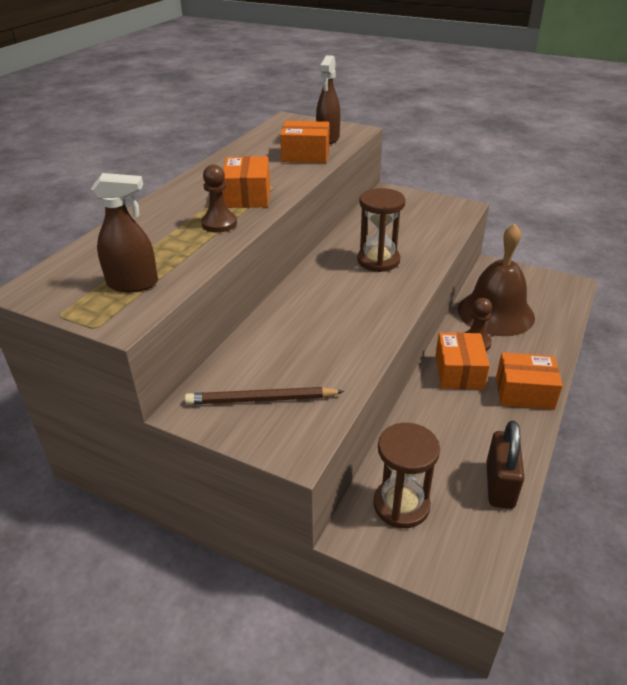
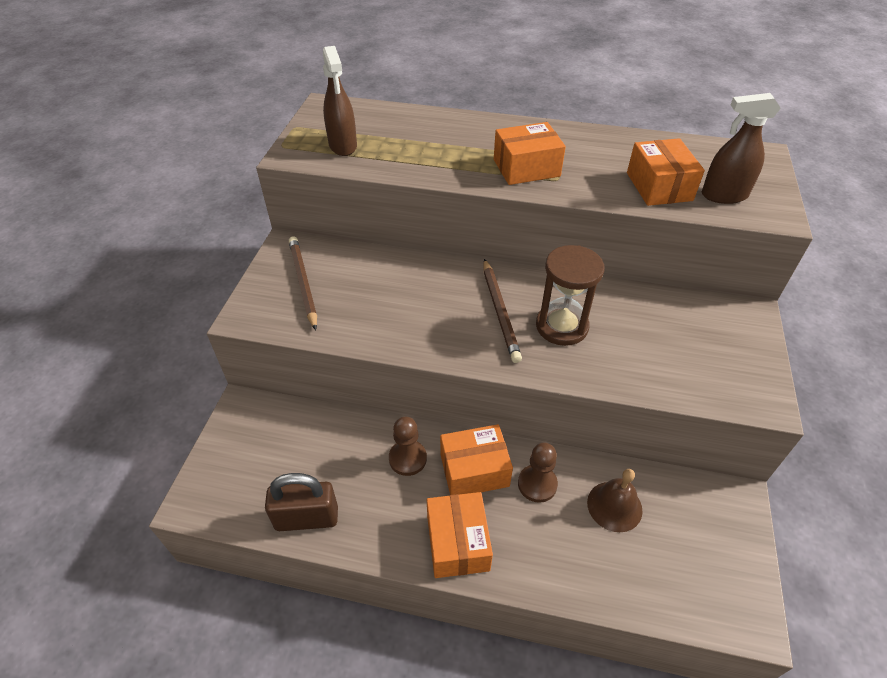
camera: 75 degrees right, 10 degrees up
(219, 223) = (460, 164): brown pawn -> brown pawn (407, 458)
(352, 285) = (500, 311): none -> brown pencil
(401, 505) = (274, 436): brown hourglass -> none
(495, 313) = (614, 506): brown bell -> brown bell, size x0.52

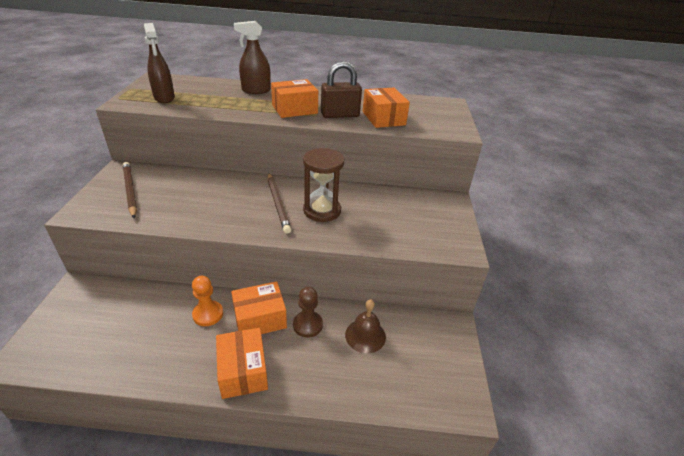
camera: 10 degrees left, 10 degrees down
(307, 518) = (118, 363): brown padlock -> brown padlock (340, 115)
(407, 458) = (208, 314): brown pawn -> orange pawn
(723, 195) = (425, 122): brown spray bottle -> brown spray bottle (256, 91)

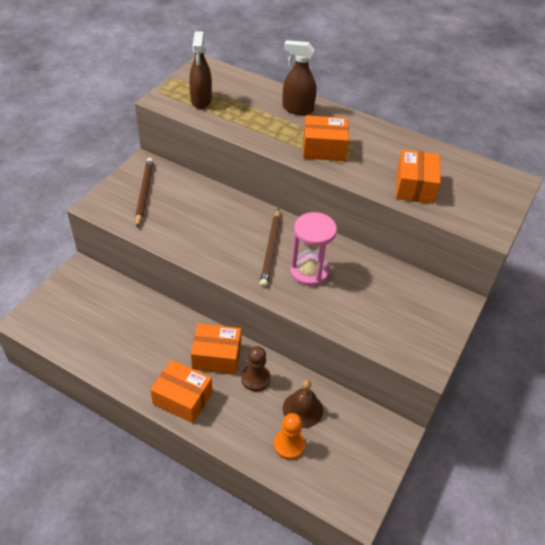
camera: 25 degrees right, 10 degrees up
(208, 314) = (175, 335): orange pawn -> orange pawn (289, 445)
(243, 371) = (183, 398): orange box -> orange box turned 75 degrees counterclockwise
(322, 210) = (309, 271): brown hourglass -> pink hourglass
(340, 115) = (368, 169): brown padlock -> none

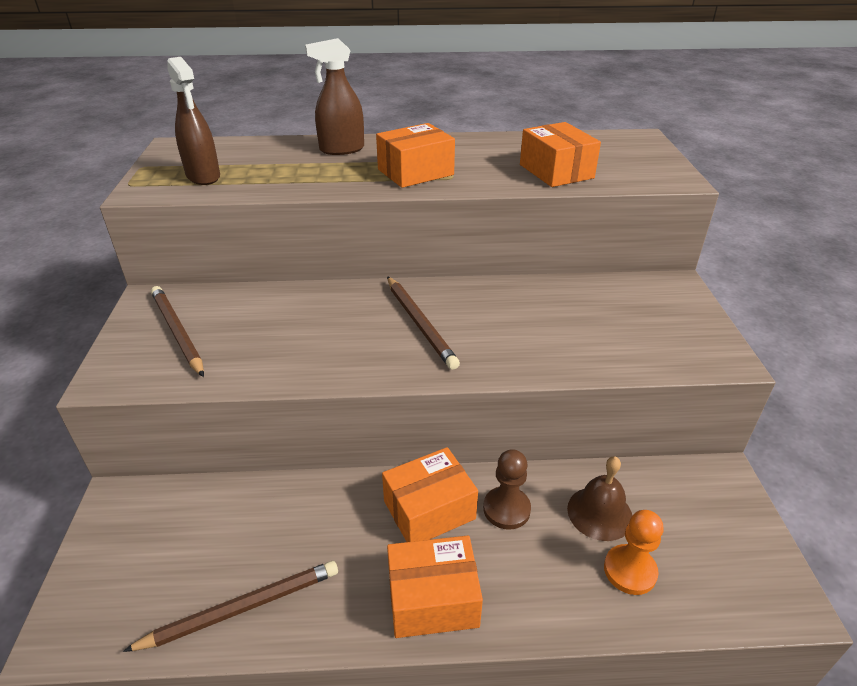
camera: 30 degrees left, 10 degrees down
(99, 352) = (241, 608): none -> brown pencil
(309, 271) = (492, 326): pink hourglass -> none

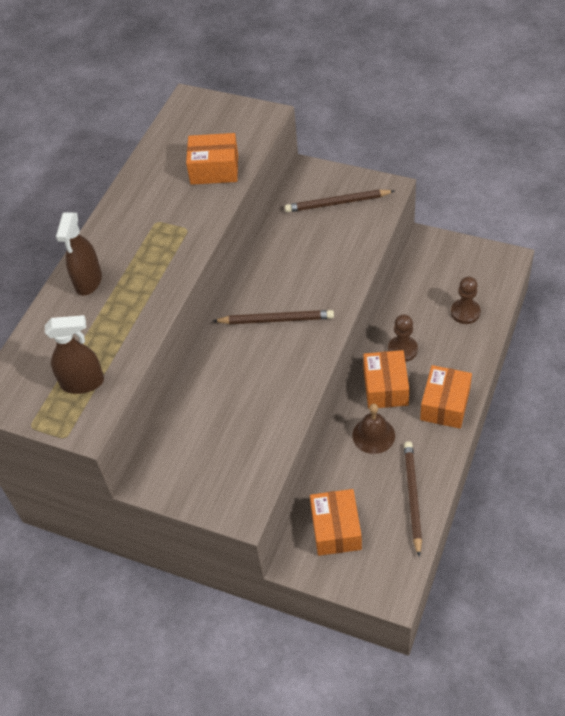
camera: 60 degrees left, 15 degrees up
(178, 332) = (207, 465): brown pencil -> brown pencil (337, 203)
(415, 172) = (164, 247): orange box -> orange box (336, 529)
(599, 513) = (425, 308): brown bell -> brown bell (373, 435)
(630, 571) = (465, 312): orange pawn -> brown pawn

